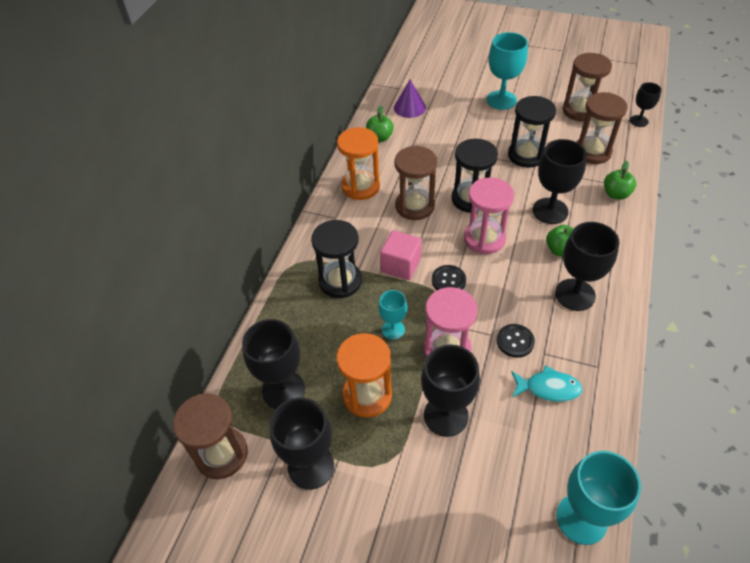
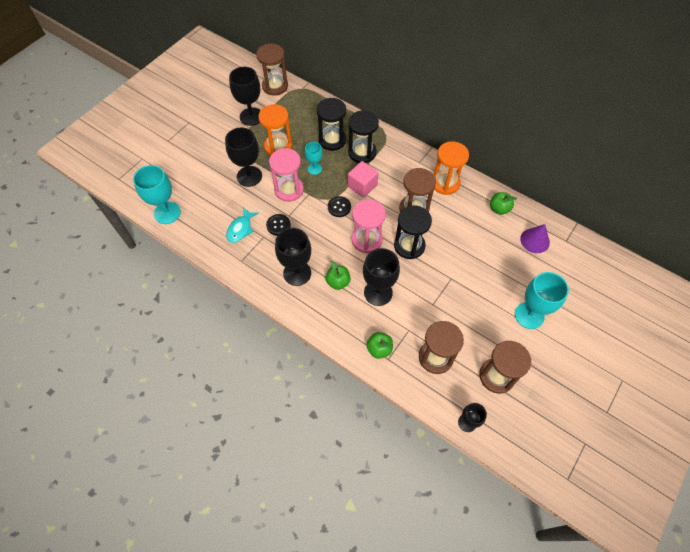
camera: 105 degrees right, 10 degrees up
(283, 390) = (298, 114): black goblet -> none
(526, 155) = (447, 303): black hourglass -> black hourglass (332, 140)

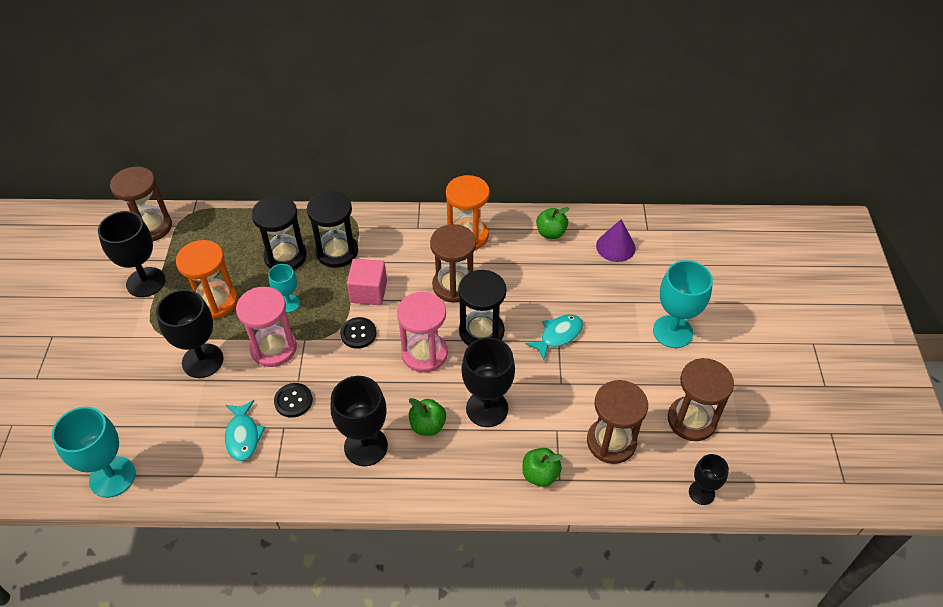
camera: 35 degrees left, 10 degrees down
(453, 275) = (558, 335): none -> turquoise fish

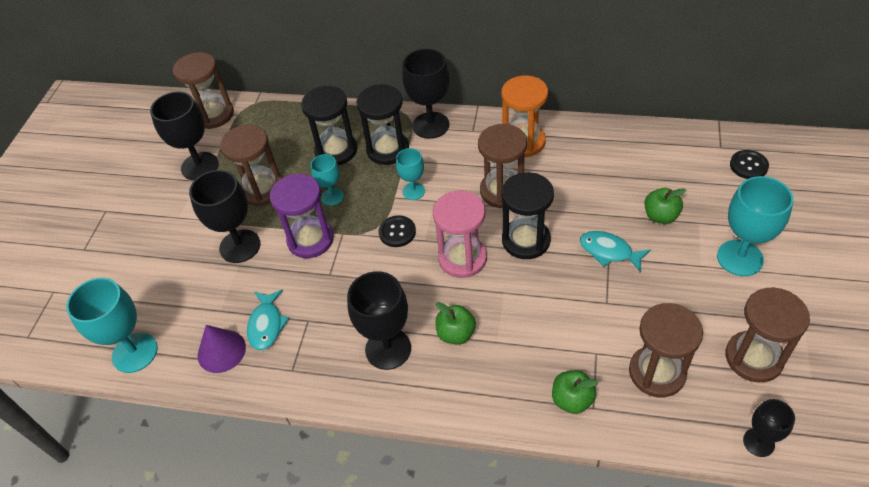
camera: 15 degrees right, 0 degrees up
(215, 301) = (262, 189): orange hourglass -> brown hourglass
(273, 348) = (310, 240): pink hourglass -> purple hourglass
(293, 401) = (322, 294): black button -> black button (748, 165)
(368, 292) = (413, 191): pink cube -> turquoise goblet
(487, 408) = (522, 322): black goblet -> black goblet (431, 125)
(551, 233) = (612, 144): green apple -> green apple (660, 216)
(558, 335) = (609, 251): turquoise fish -> turquoise fish turned 120 degrees counterclockwise
(615, 247) = (683, 163): purple cone -> purple cone (221, 351)

